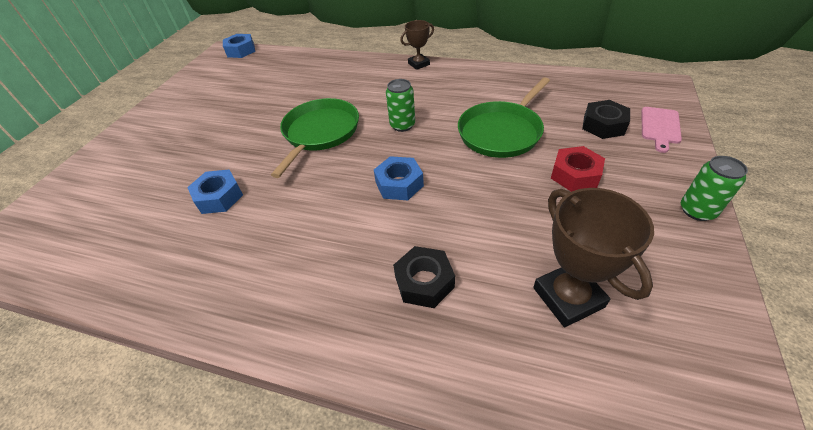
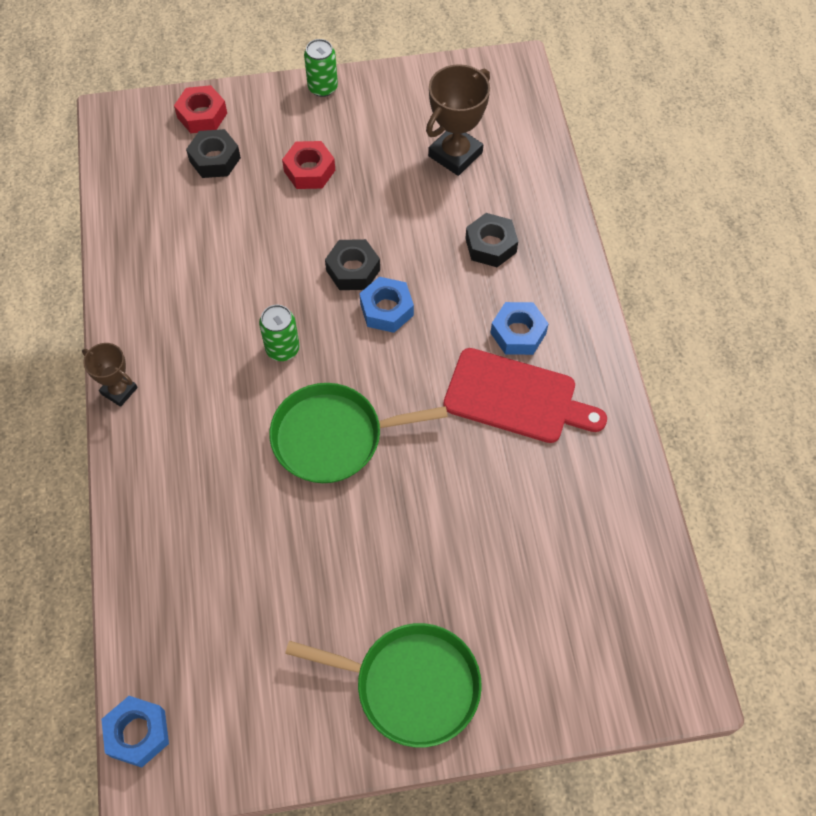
camera: 120 degrees left, 15 degrees up
(219, 197) = (488, 479): blue nut -> blue nut (518, 333)
(259, 238) = (516, 398): none -> red cutting board
(450, 175) = (353, 270): none -> black nut
(501, 132) = (260, 245): green pan -> green pan (411, 685)
(660, 127) = (202, 115): pink cutting board -> red nut

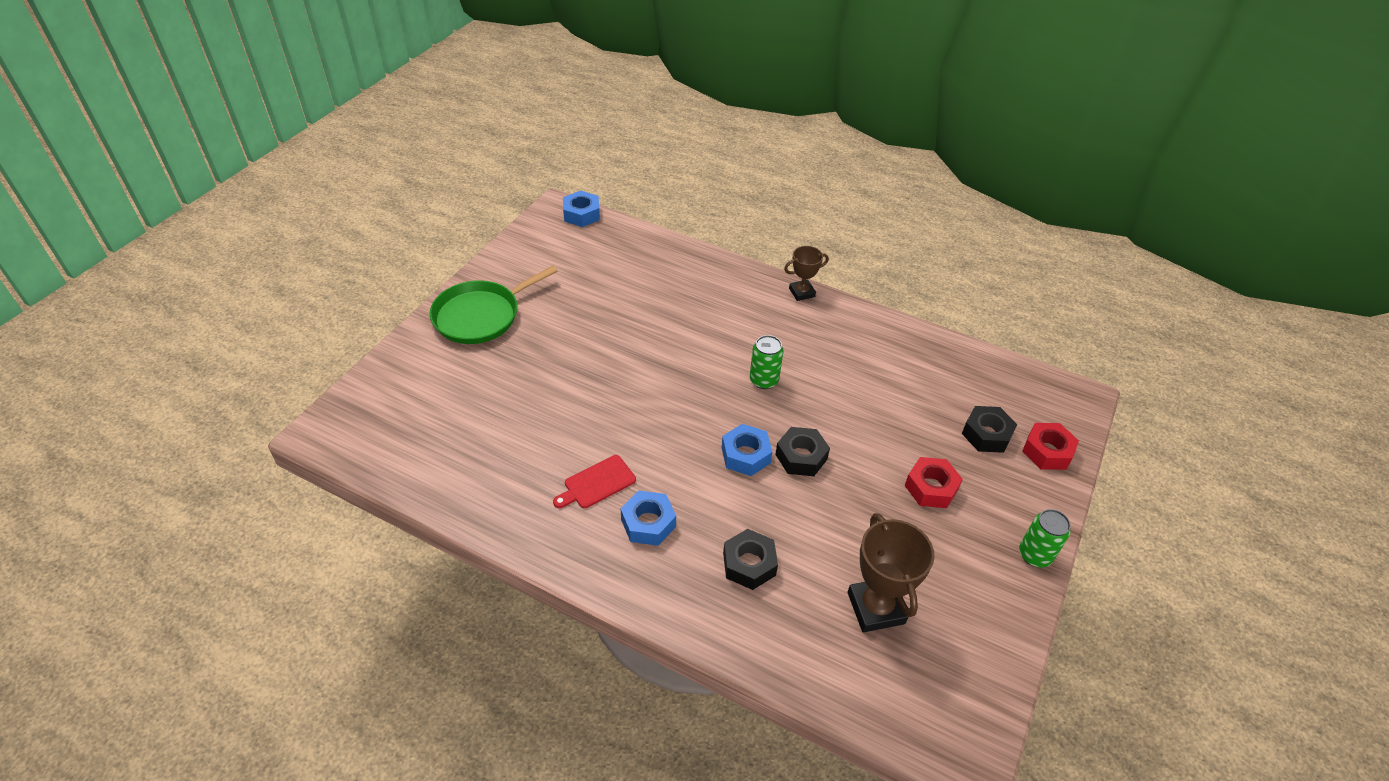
camera: 125 degrees right, 15 degrees down
(333, 437) = (669, 368): green pan -> none
(516, 398) = (597, 483): red cutting board -> red cutting board, size x0.57

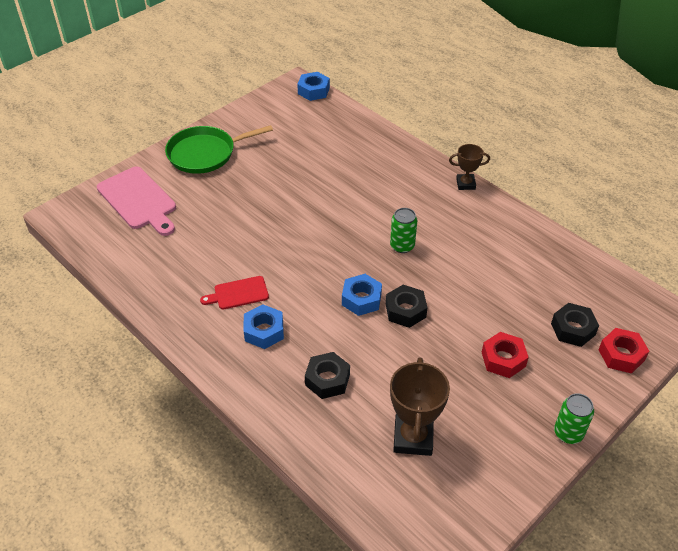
camera: 20 degrees right, 0 degrees up
(419, 392) = (138, 200): none -> pink cutting board

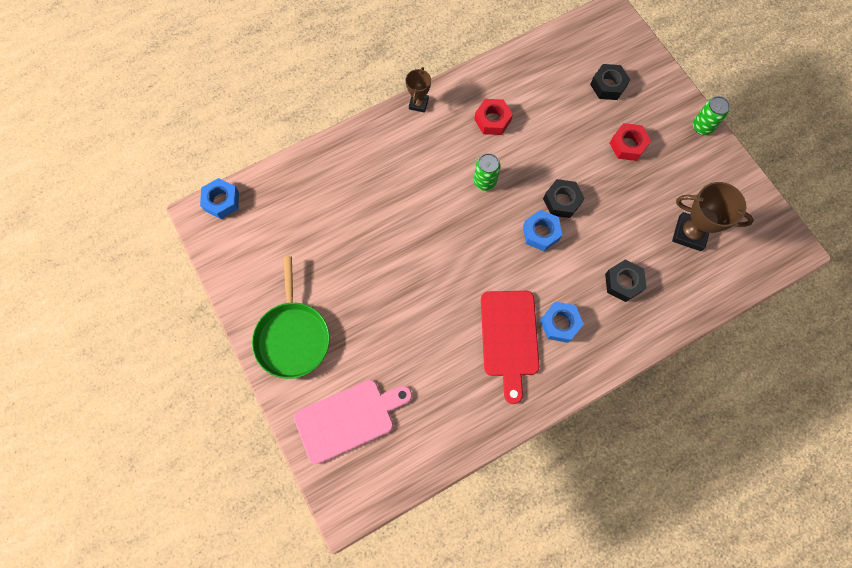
camera: 75 degrees left, 25 degrees up
(238, 293) = (509, 338): red cutting board -> red cutting board, size x1.77
(621, 355) = (639, 64): red nut -> red nut (492, 120)

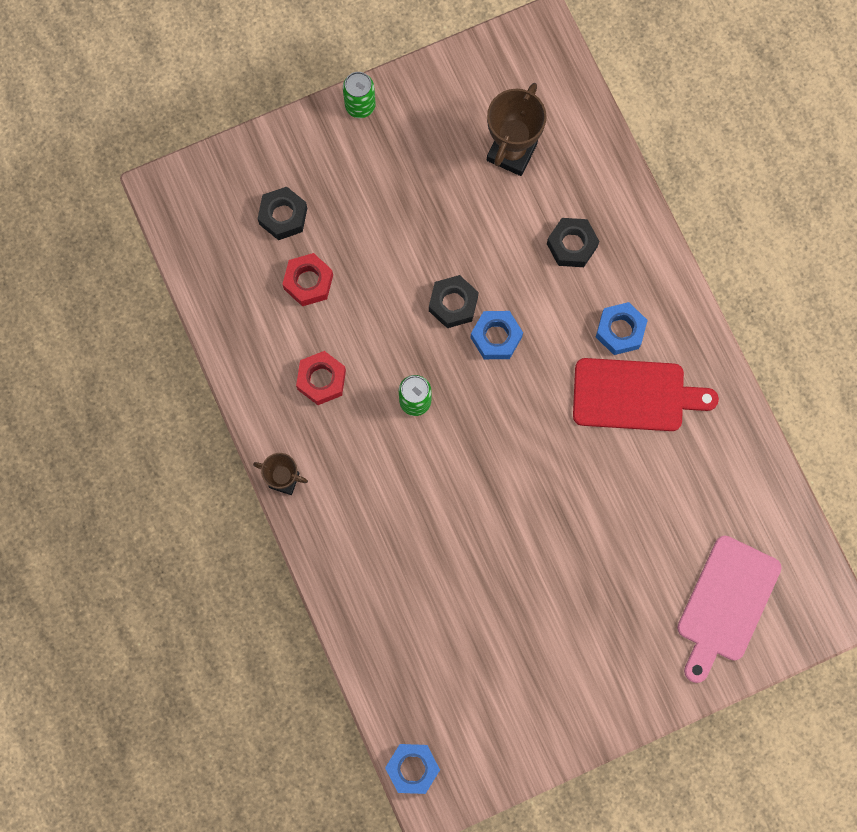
camera: 85 degrees left, 5 degrees up
(293, 337) = (616, 672): green pan -> none
(349, 419) = (726, 604): pink cutting board -> pink cutting board turned 135 degrees counterclockwise
(627, 145) = (378, 206): red nut -> red nut (308, 282)

